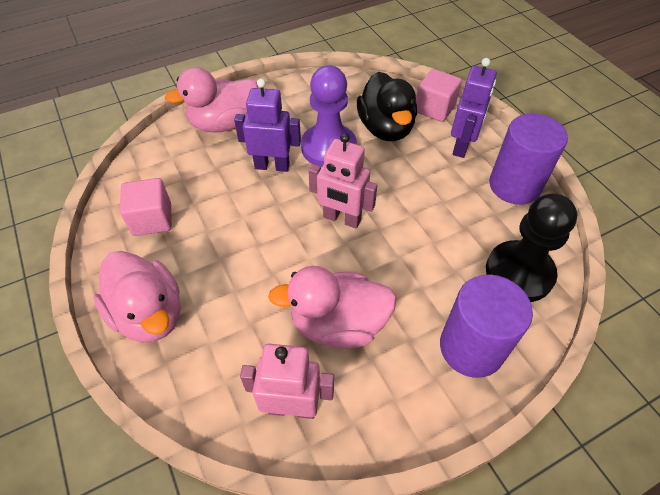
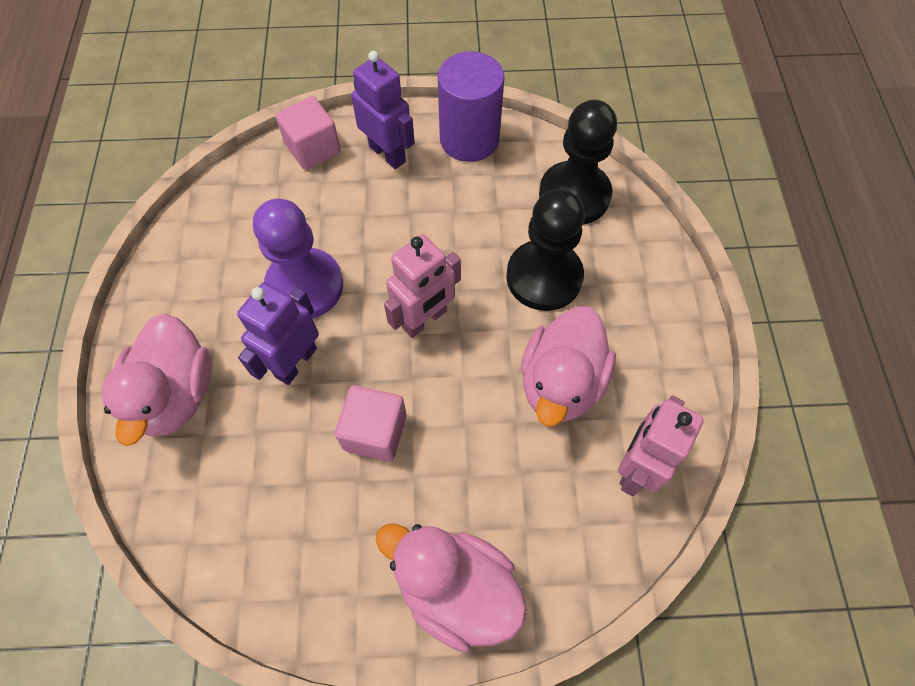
camera: 65 degrees left, 10 degrees up
(149, 314) = (456, 589): pink duck -> pink duck turned 135 degrees counterclockwise
(152, 219) = (302, 546): pink cube -> pink cube (375, 432)
(385, 128) = (312, 212): black duck -> none
(425, 279) = (544, 277): none -> black pawn
(471, 347) = (635, 277): purple cylinder -> none

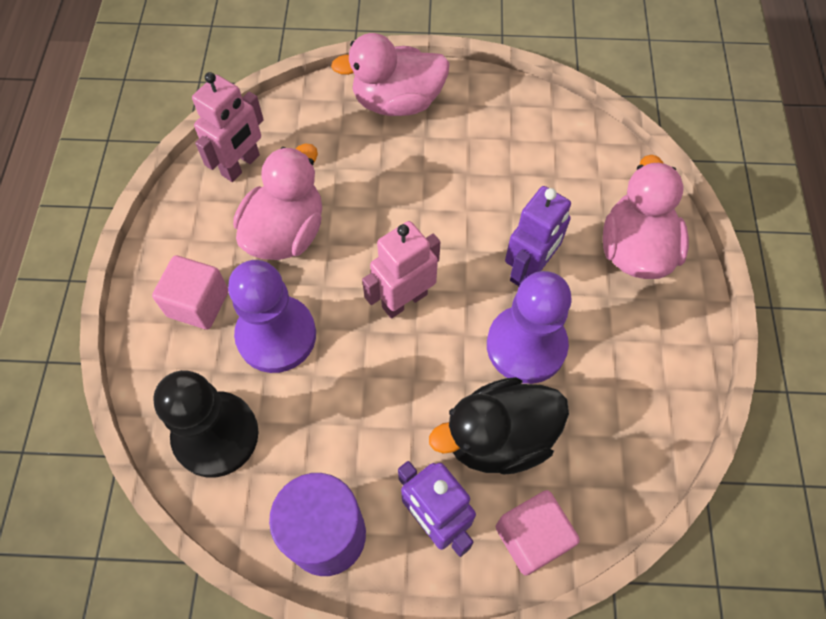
camera: 175 degrees left, 0 degrees up
(335, 210) = (498, 438): none -> black duck
(375, 432) = (454, 206): pink cube -> pink cube (198, 303)
(456, 589) = (397, 102): pink duck -> pink duck turned 135 degrees clockwise
(544, 277) = (276, 335): black pawn -> purple pawn

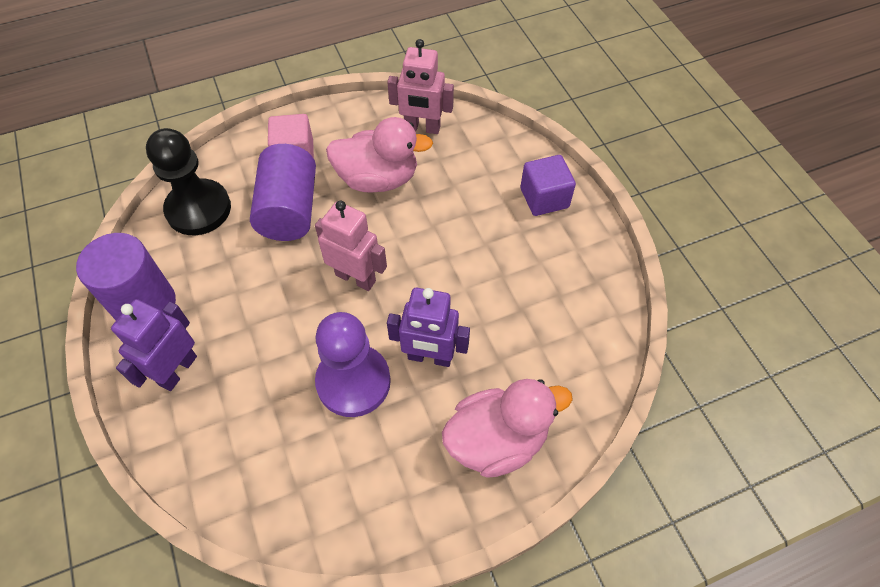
camera: 65 degrees right, 5 degrees down
(276, 335) = (289, 210): purple pawn -> purple cylinder
(397, 102) = (544, 198): pink duck -> purple cube
(498, 438) = (260, 391): black duck -> none
(531, 537) = (183, 446): pink cube -> none

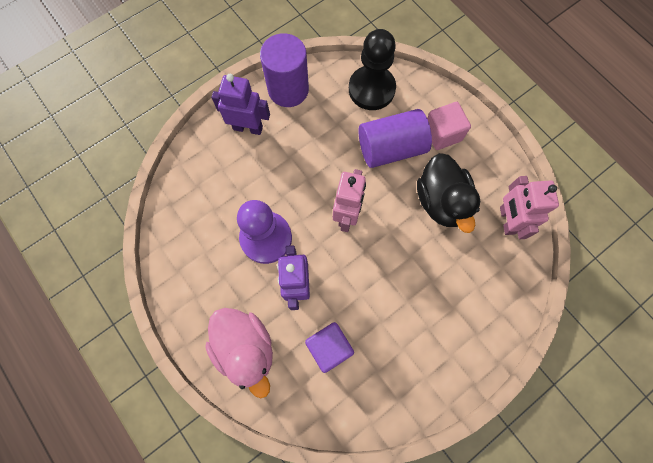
camera: 75 degrees right, 15 degrees up
(378, 179) = (441, 201): pink duck -> black duck
(544, 198) = (468, 340): purple cube -> purple cube (329, 347)

